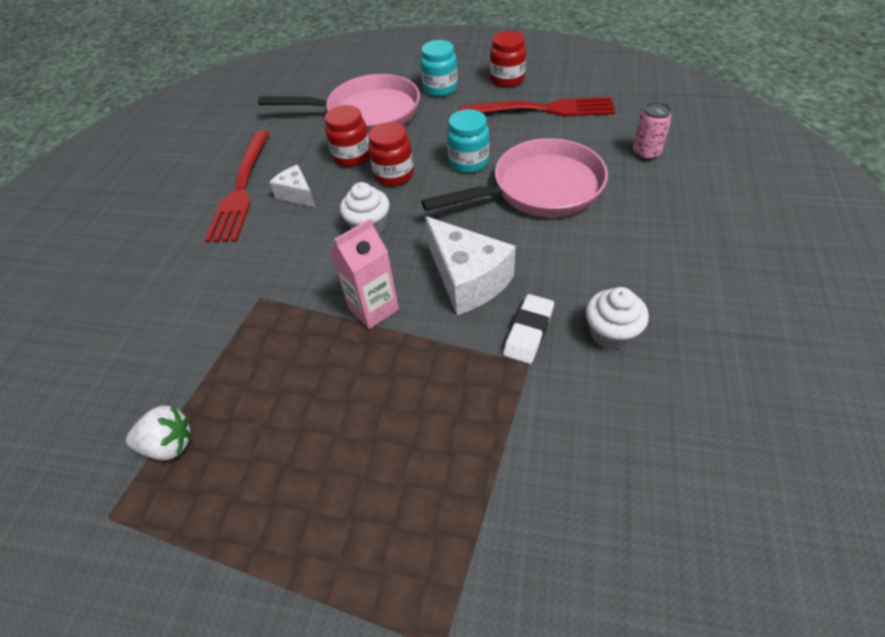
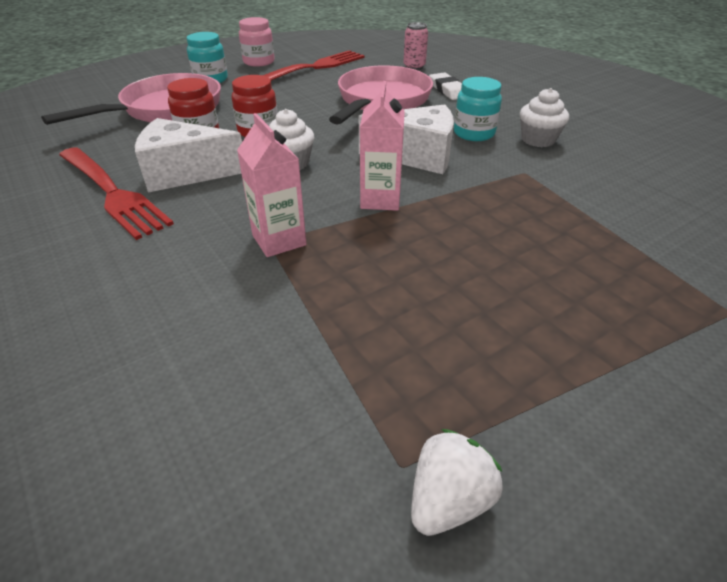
camera: 50 degrees left, 10 degrees down
(169, 444) = (364, 374): white strawberry -> white strawberry (448, 500)
(266, 300) = (279, 240): none -> pink carton
(297, 194) = (185, 173): white cheese -> white cheese, size x1.80
(468, 162) = (307, 106): turquoise jar -> turquoise jar (474, 133)
(507, 79) = (259, 62): red jar -> pink jar
(528, 331) = (497, 160): white eraser -> white eraser (447, 90)

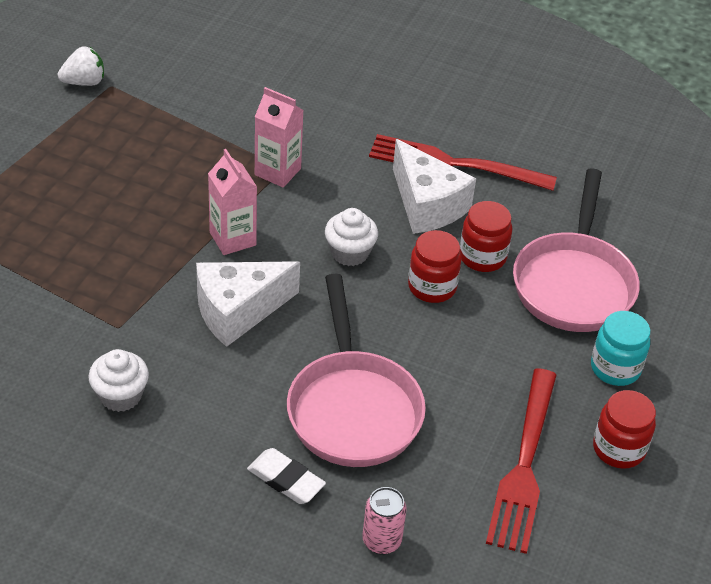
camera: 145 degrees right, 5 degrees up
(185, 173) = (427, 205): white cheese -> white cheese turned 90 degrees clockwise
(259, 62) = (618, 449): pink jar -> red jar
(448, 500) = (84, 82): white strawberry -> white strawberry turned 120 degrees counterclockwise
(474, 133) = (199, 379): turquoise jar -> none

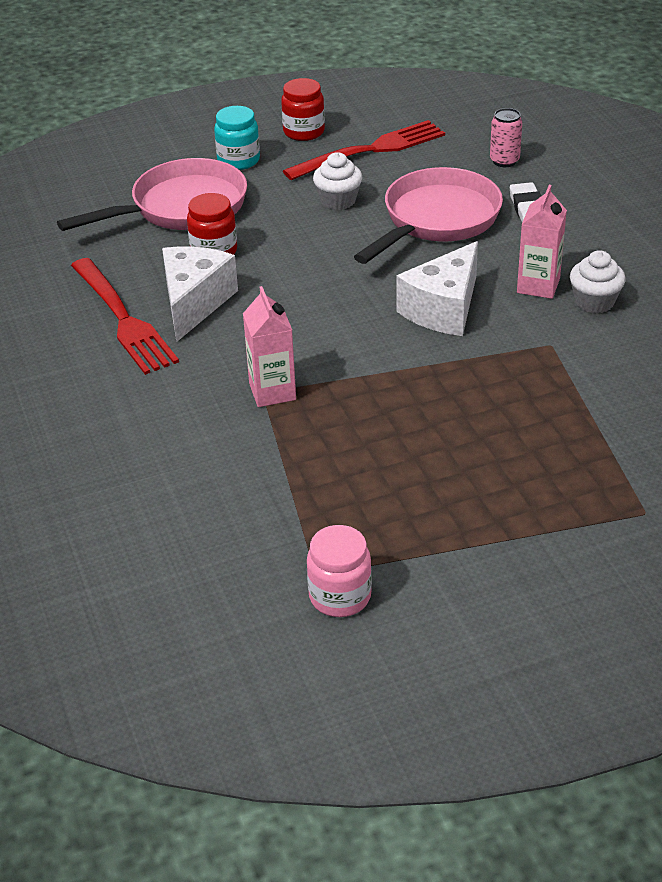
camera: 130 degrees left, 5 degrees down
(84, 82) = (340, 596): white strawberry -> pink jar
(232, 239) = (382, 359): pink carton -> pink carton (538, 286)
(238, 311) = (443, 309): white cheese -> white cheese turned 105 degrees clockwise
(349, 253) = (305, 303): white cupcake -> white cupcake (338, 200)
(432, 287) = (280, 253): red jar -> none

